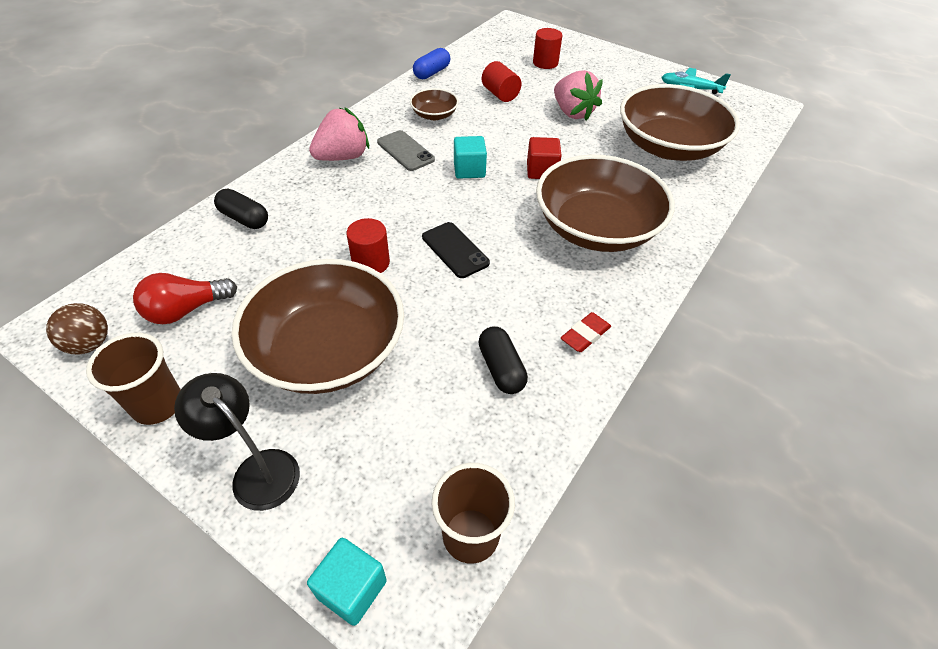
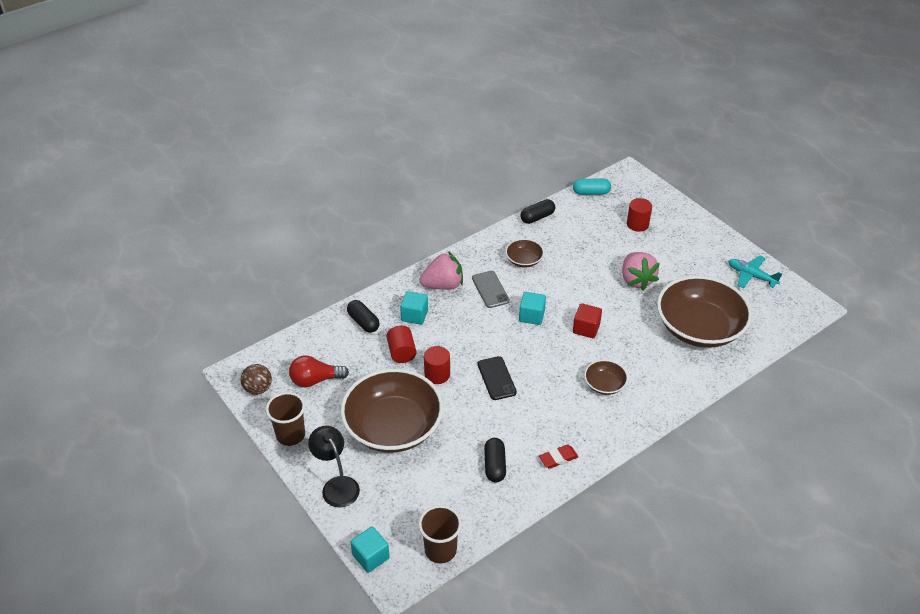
camera: 20 degrees right, 5 degrees down
(315, 197) = (414, 315): none -> turquoise cube
(432, 73) = (537, 217): blue capsule -> black capsule
(481, 43) = (591, 192): none -> turquoise capsule
(500, 94) = (584, 250): red cylinder -> red cylinder (401, 352)
(596, 228) = (604, 384): brown bowl -> brown bowl, size x0.45

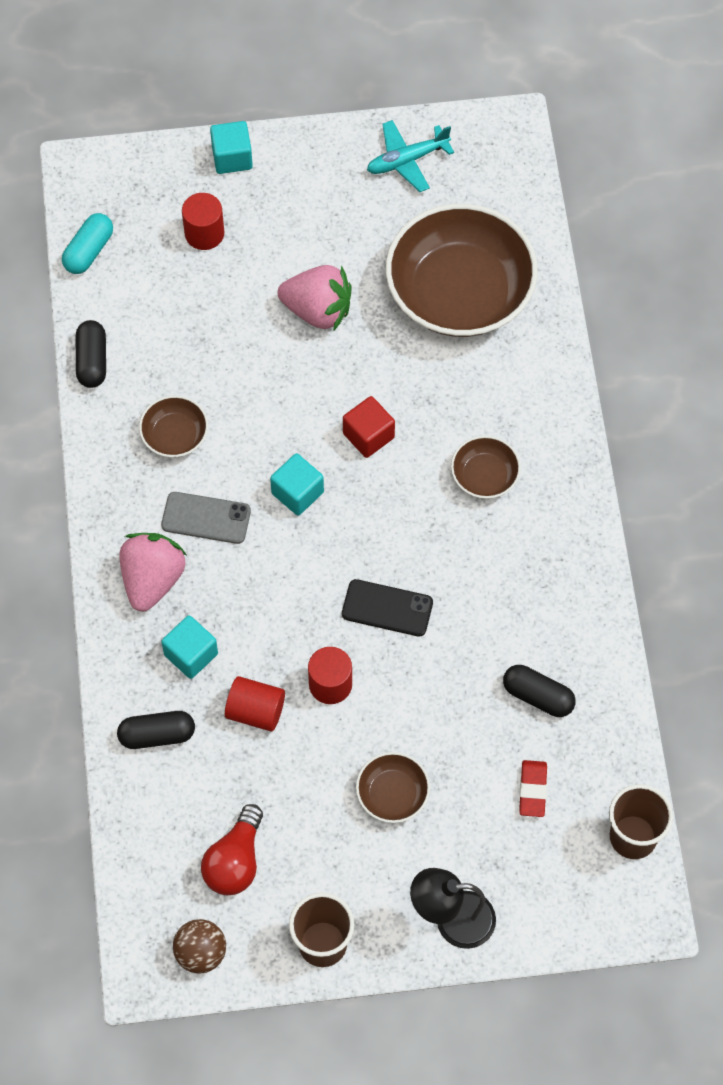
camera: 60 degrees left, 20 degrees up
(371, 556) = (594, 930): turquoise cube -> turquoise cube (232, 157)
(393, 427) = (392, 794): brown bowl -> brown bowl, size x0.45
(558, 458) = (573, 610): red eraser -> red eraser (532, 790)

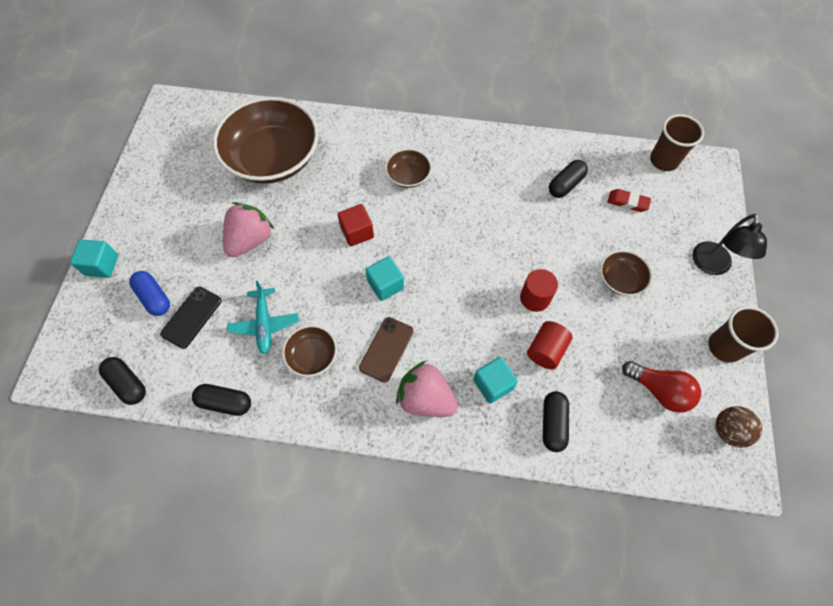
camera: 75 degrees left, 0 degrees up
(89, 251) = (128, 384): turquoise capsule -> black capsule
(204, 233) = (154, 297): red cylinder -> blue capsule
(206, 518) = (386, 349): grey phone -> brown phone
(387, 608) = (487, 251): black phone -> black phone (191, 317)
(407, 160) = (162, 163): turquoise plane -> turquoise plane (265, 324)

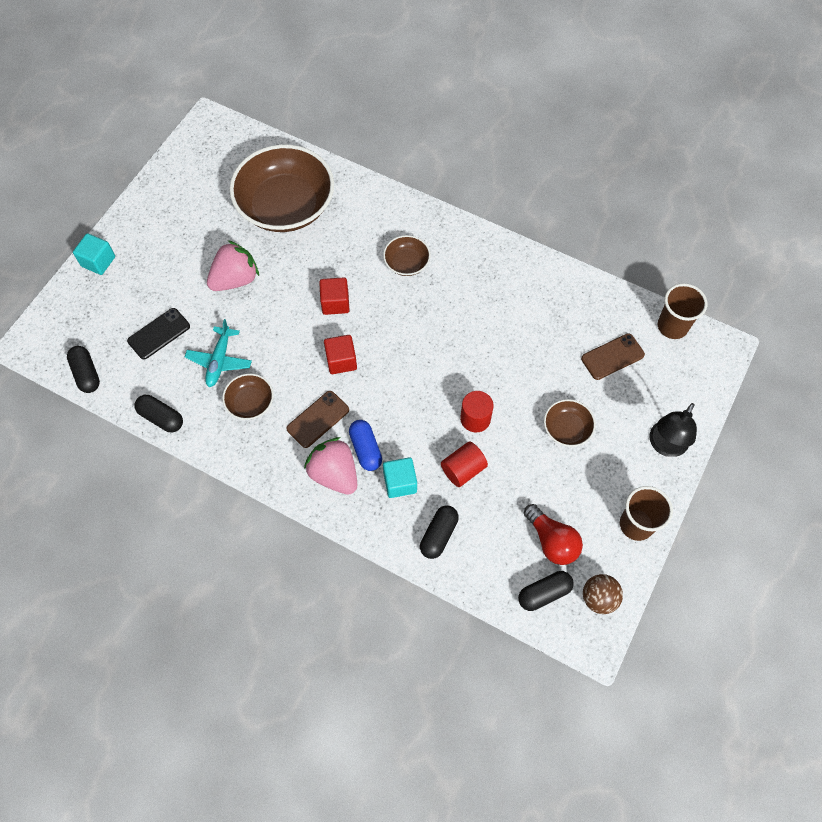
camera: 20 degrees right, 0 degrees up
(154, 297) = (133, 306): blue capsule -> blue capsule (366, 449)
(385, 285) = (341, 361): turquoise cube -> red cube
(565, 185) = (558, 320): black capsule -> black capsule (544, 593)
(627, 202) = (612, 357): red eraser -> brown phone

